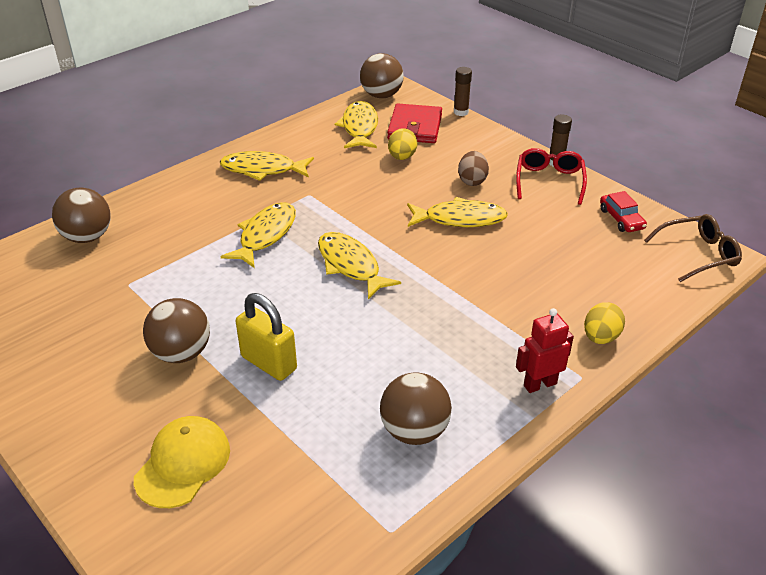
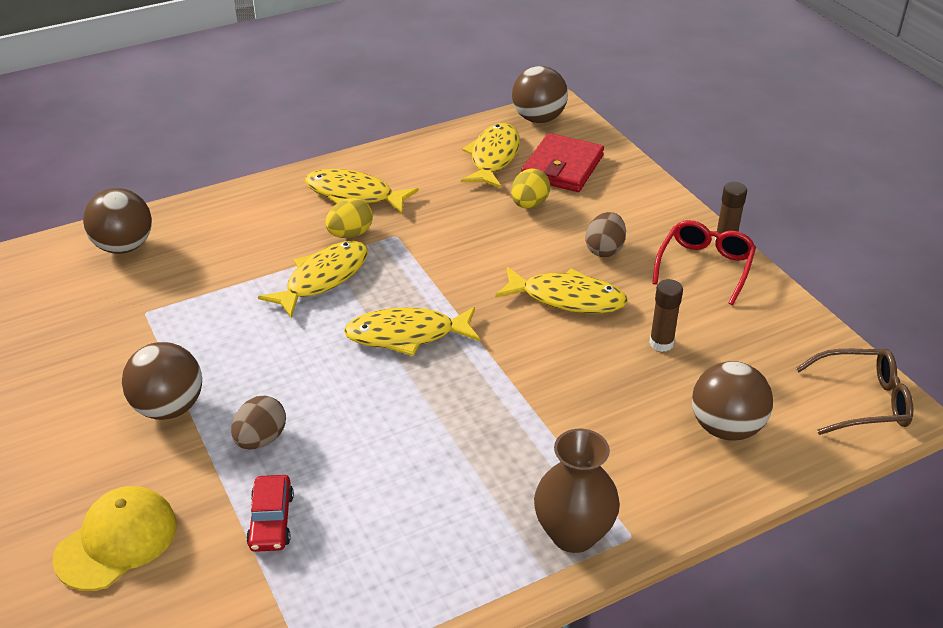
camera: 15 degrees right, 0 degrees up
(269, 363) = (261, 439): yellow padlock -> brown egg
(350, 265) = (407, 335): yellow fish -> yellow fish turned 75 degrees counterclockwise
(414, 431) = (394, 560): brown ball -> brown ball (726, 428)
(461, 112) = (630, 155): brown glue stick -> brown glue stick (661, 343)
(540, 384) = (573, 534): red robot -> brown vase
(600, 337) = (679, 488): yellow egg -> yellow egg (350, 234)
(621, 219) = (778, 334): red car -> red car (271, 520)

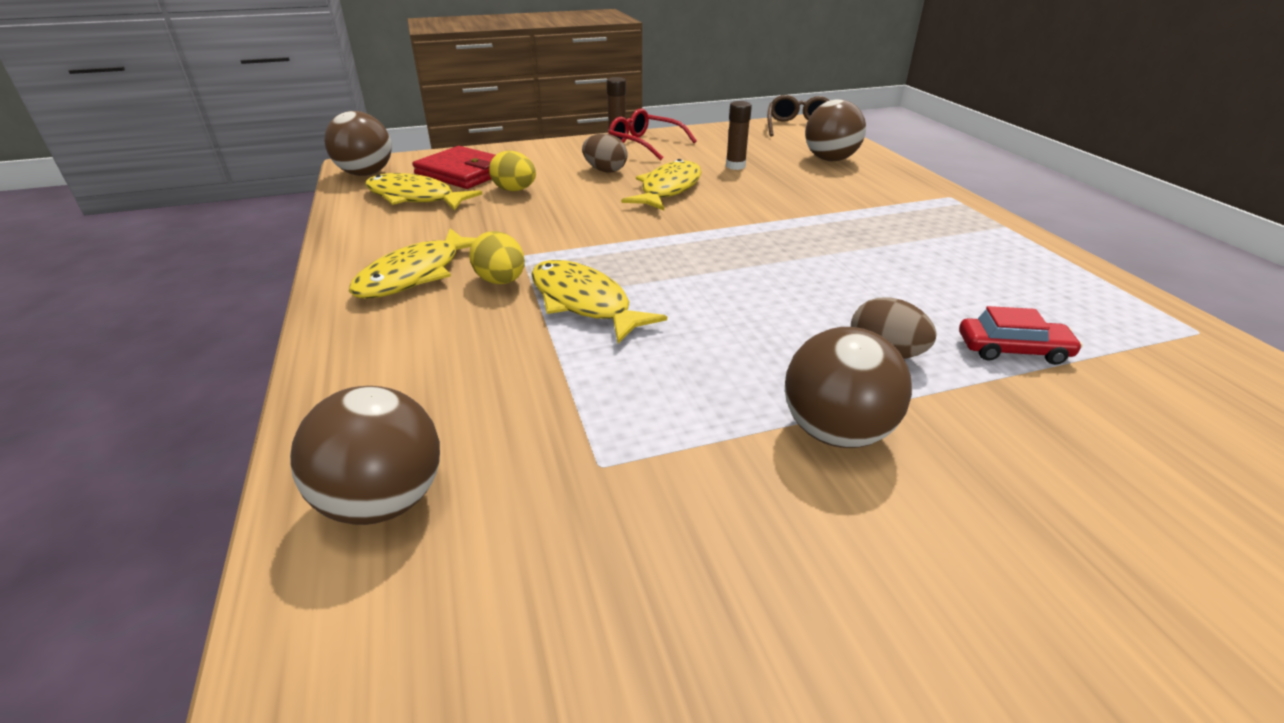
camera: 80 degrees left, 5 degrees down
(117, 541) = (1114, 477): yellow cap -> none
(407, 335) = (705, 259): yellow fish -> none
(573, 534) = (958, 213): brown vase -> none

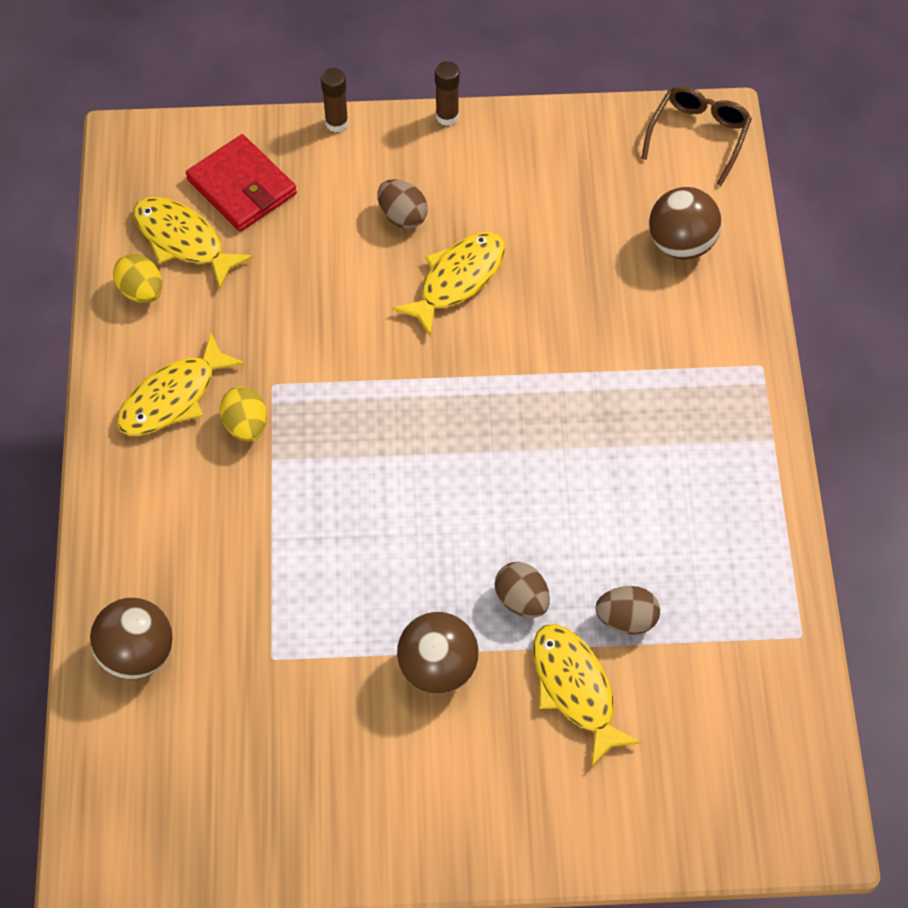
camera: 15 degrees right, 25 degrees up
(366, 174) = (134, 167): brown ball -> none
(515, 190) = (290, 245): yellow egg -> yellow egg (141, 291)
(584, 303) = (309, 475): yellow fish -> yellow fish (575, 689)
(644, 144) = (473, 150): red glasses -> none
(735, 166) = (558, 237): brown glue stick -> brown glue stick (336, 123)
(1013, 350) = (626, 620): red car -> brown egg

